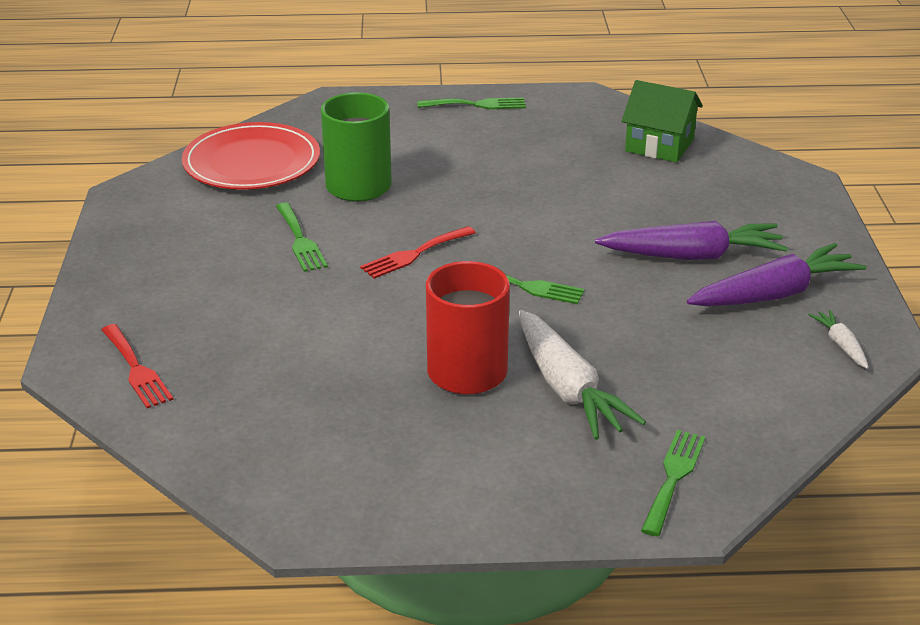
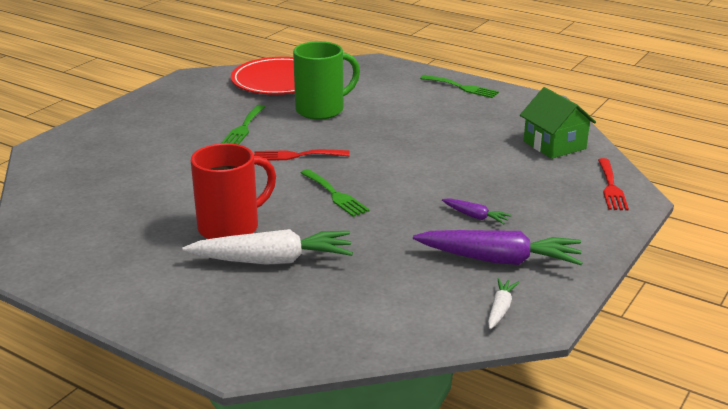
camera: 35 degrees right, 5 degrees down
(136, 369) = (66, 161): red fork -> red fork (611, 187)
(568, 388) = (273, 260): white carrot -> white carrot turned 105 degrees counterclockwise
(673, 477) = (258, 337): green fork -> none
(693, 256) = (475, 216): purple carrot -> purple carrot, size x0.48

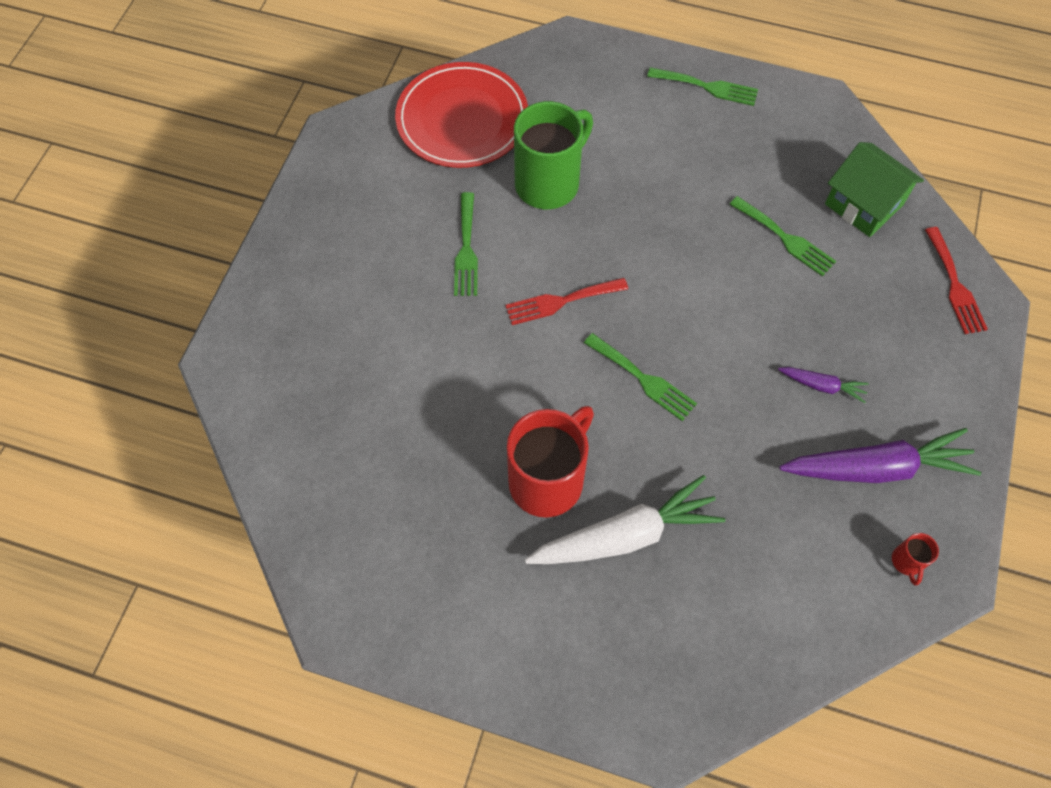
camera: 15 degrees left, 35 degrees up
(484, 151) = (785, 238): none -> green fork
(500, 309) = (907, 562): white carrot -> red mug

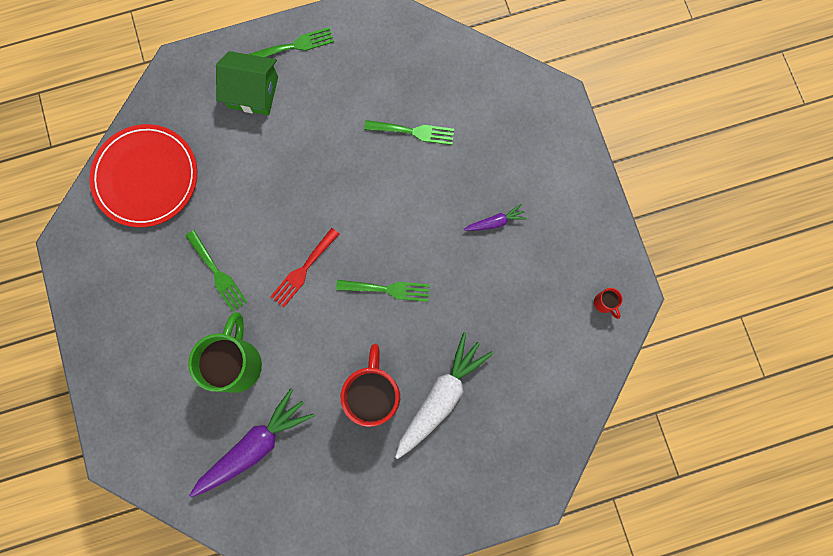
camera: 35 degrees left, 15 degrees up
(549, 183) = (238, 189): green mug -> green mug (237, 363)
(863, 204) = (447, 74): green house -> green house (253, 92)
(876, 468) = (556, 255): purple carrot -> purple carrot (254, 445)
(955, 285) = (533, 99): red fork -> none

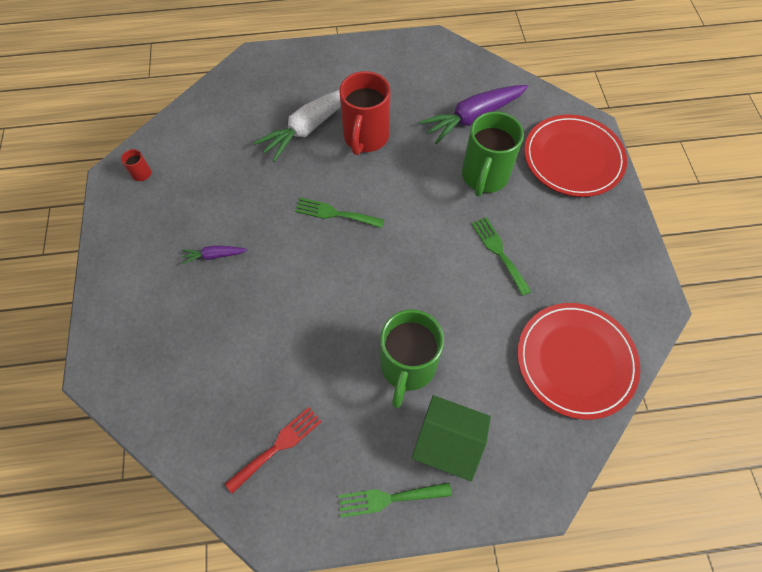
camera: 170 degrees left, 15 degrees down
(139, 406) = (573, 158): none -> red plate
(293, 147) = (407, 367): none -> green mug
(303, 270) = (413, 242): red fork -> red fork (278, 446)
(414, 132) = (270, 361): green fork -> none

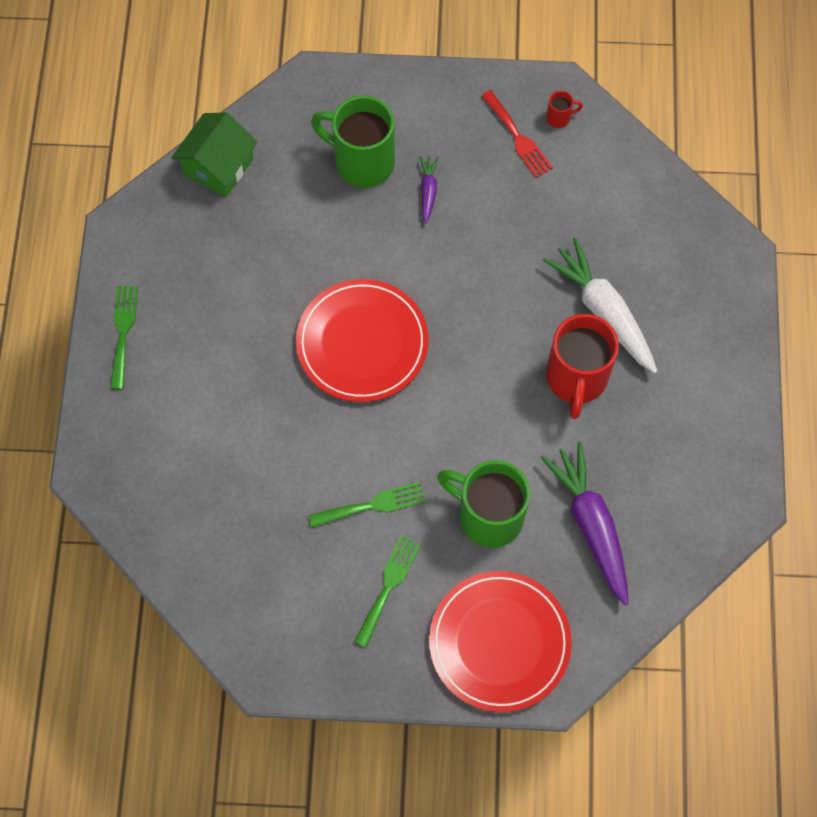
camera: 100 degrees right, 5 degrees up
(278, 446) = (198, 238): red fork -> red fork (518, 137)
(335, 213) = (462, 326): green fork -> green fork (388, 586)
(365, 137) = (576, 379): red mug -> red mug turned 105 degrees counterclockwise
(407, 367) = (251, 373): green mug -> green mug (362, 162)
(447, 443) = (162, 396): green house -> green house (218, 166)
(575, 361) = (217, 553): red plate -> red plate (362, 343)

